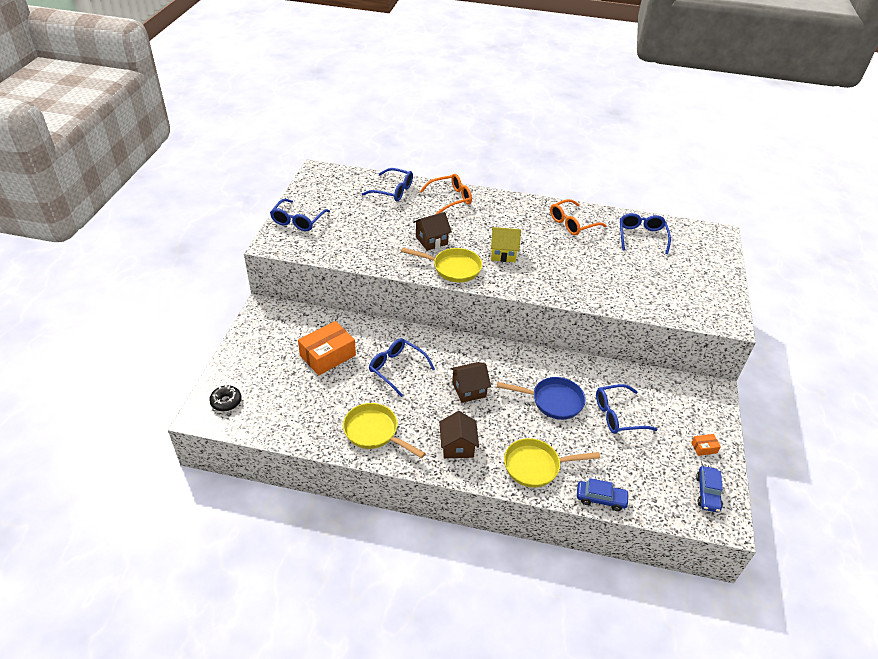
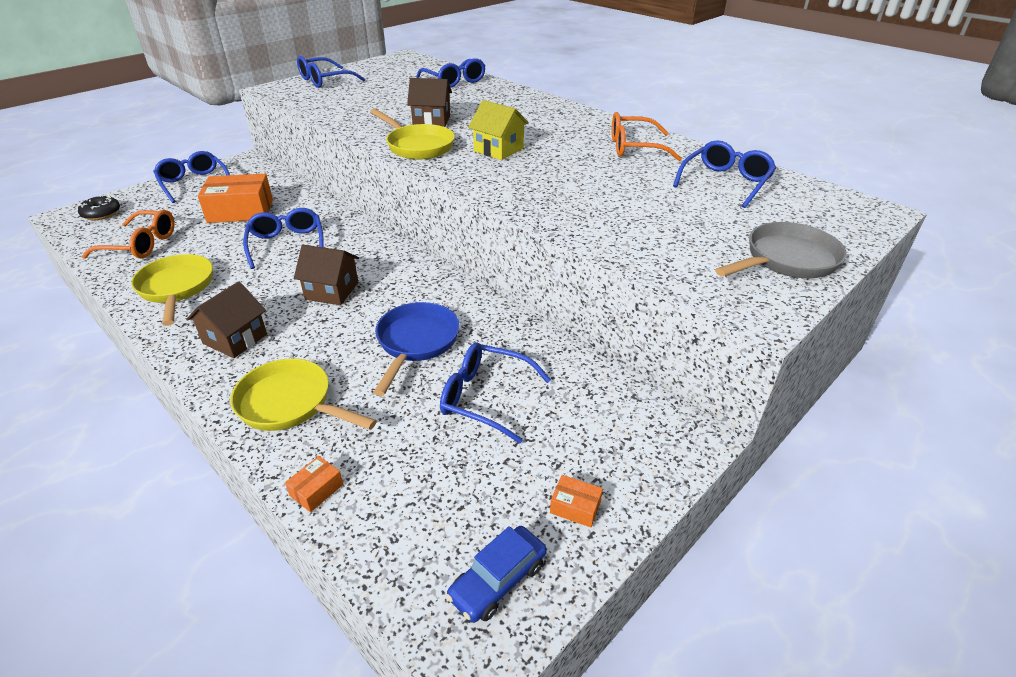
camera: 35 degrees right, 5 degrees down
(256, 345) = (194, 183): none -> blue glasses
(450, 199) = (507, 98): orange glasses -> orange glasses (140, 244)
(553, 401) = (416, 343): blue pan -> blue pan turned 120 degrees counterclockwise
(601, 499) = (316, 490): blue car -> orange box
(712, 284) = (786, 260): none -> grey pan

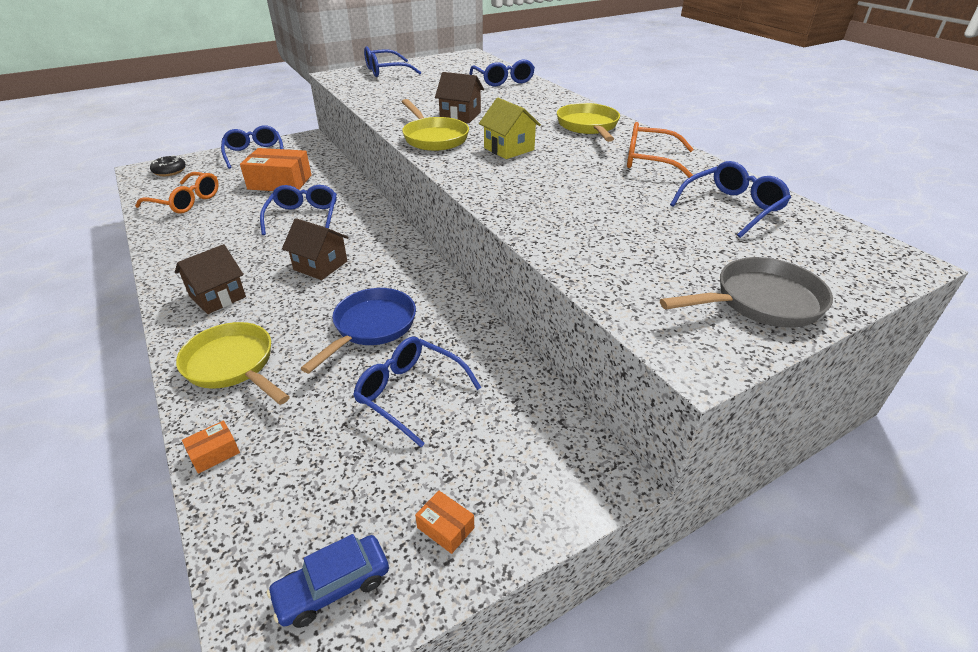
camera: 15 degrees right, 0 degrees up
(176, 288) = (194, 244): yellow pan -> yellow pan (588, 126)

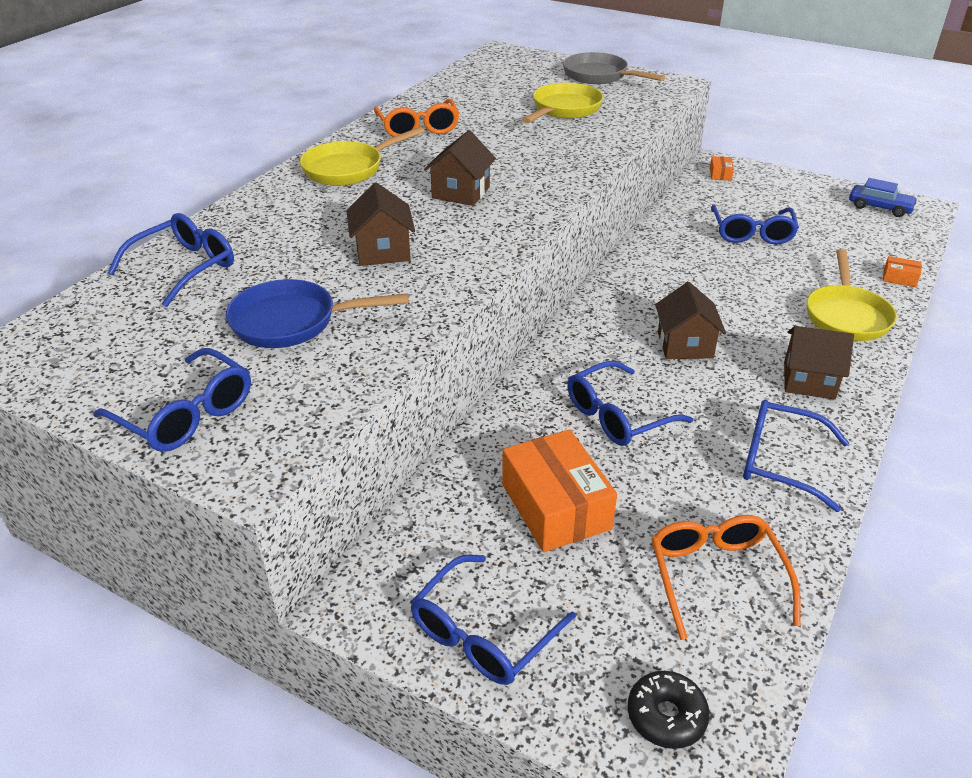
camera: 120 degrees left, 0 degrees up
(371, 327) = (719, 275): blue pan -> blue pan (292, 322)
(433, 138) = (476, 243): yellow pan -> yellow pan (564, 109)
(445, 527) = (809, 192): orange box -> orange box (720, 174)
(509, 149) = (461, 192): yellow house -> brown house
(731, 208) = (481, 92): blue glasses -> blue glasses (781, 462)

